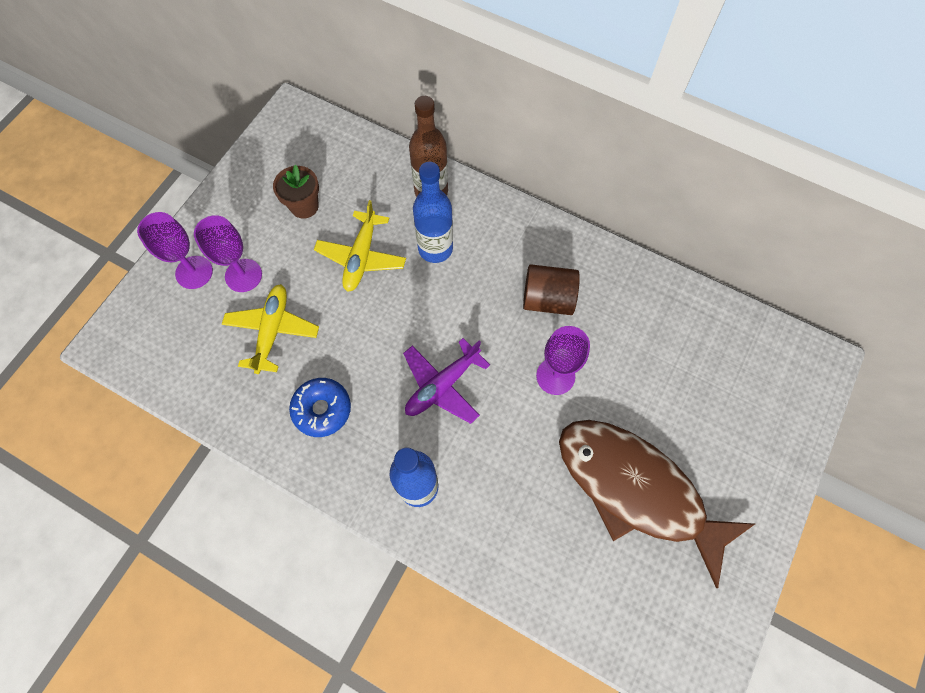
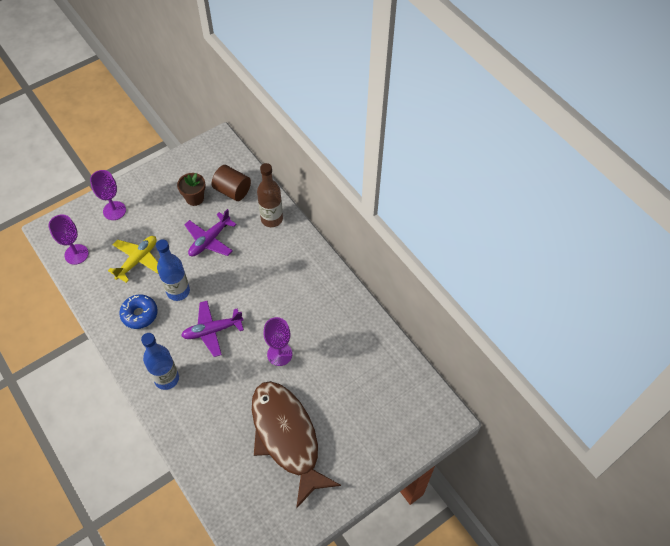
camera: 25 degrees right, 10 degrees down
(243, 275) = (139, 223): purple goblet -> purple goblet (76, 254)
(361, 257) = (210, 240): yellow plane -> purple plane
(435, 248) = (254, 253): blue bottle -> blue bottle (178, 291)
(547, 299) = (302, 309): brown cylinder -> brown cylinder (232, 191)

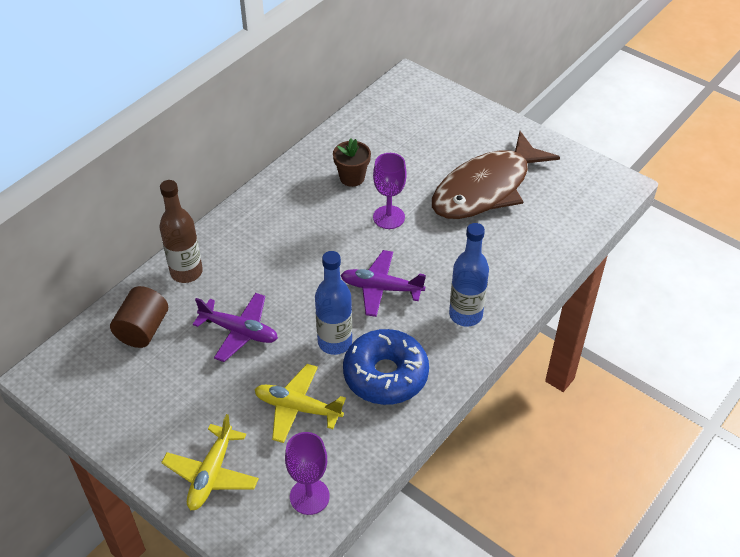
camera: 105 degrees left, 10 degrees down
(114, 210) = (211, 474): purple goblet -> yellow plane
(139, 314) = (385, 375): blue donut -> blue donut, size x1.56
(194, 198) = (165, 372): brown flower pot -> brown flower pot (352, 178)
(212, 330) = (381, 288): purple plane -> purple plane turned 135 degrees clockwise

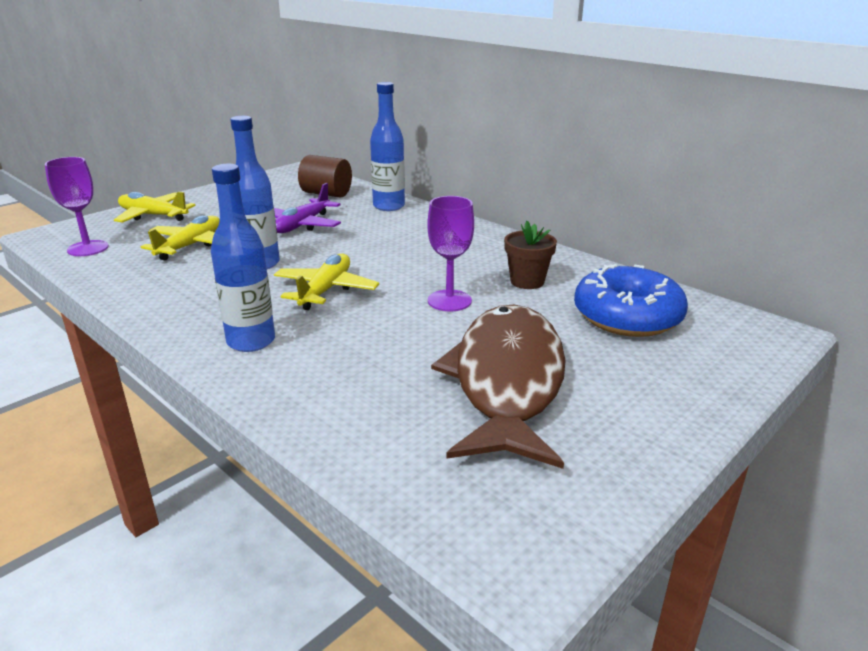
camera: 95 degrees right, 20 degrees down
(186, 272) = (389, 206): brown bottle -> blue bottle
(381, 288) = (326, 290): purple plane -> yellow plane
(385, 375) = (195, 287): blue donut -> blue donut (627, 317)
(486, 188) = (507, 382): brown fish -> brown fish turned 45 degrees clockwise

